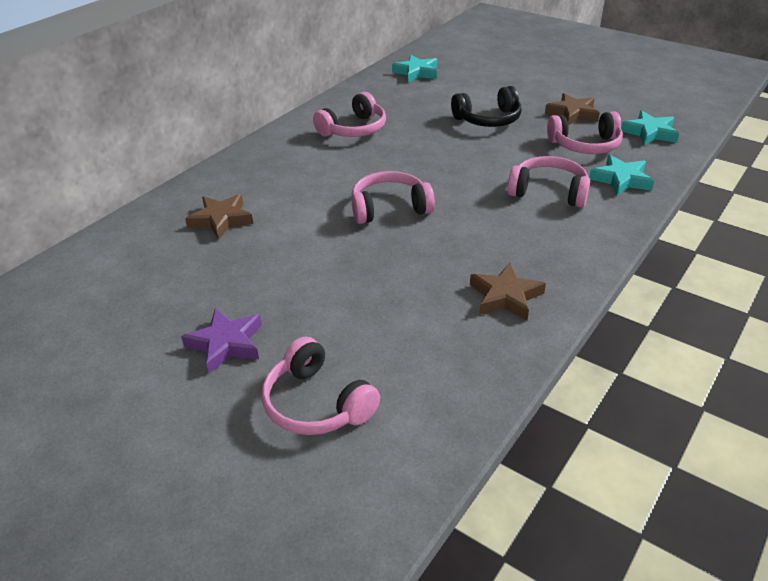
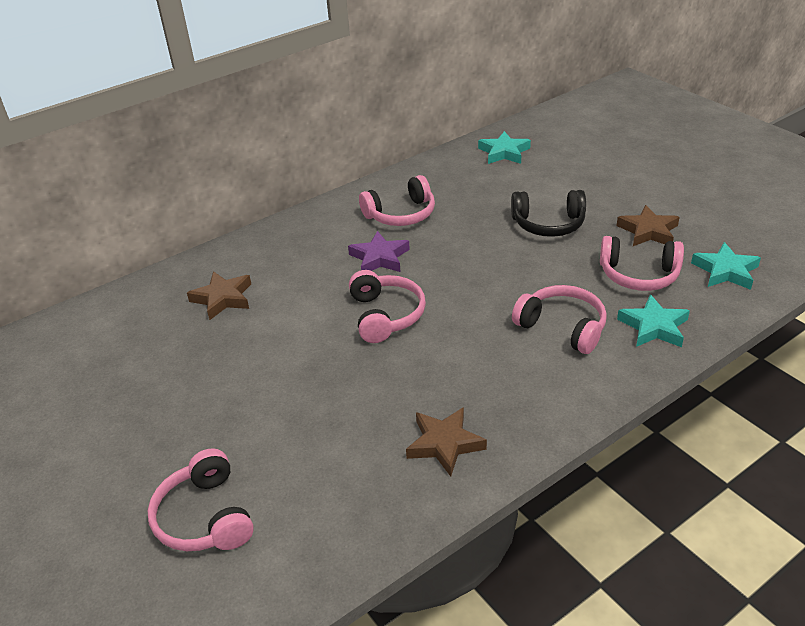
camera: 20 degrees right, 0 degrees up
(226, 344) = (160, 434): purple star -> purple star (379, 258)
(389, 208) = (386, 315): pink headphones -> pink headphones turned 75 degrees clockwise

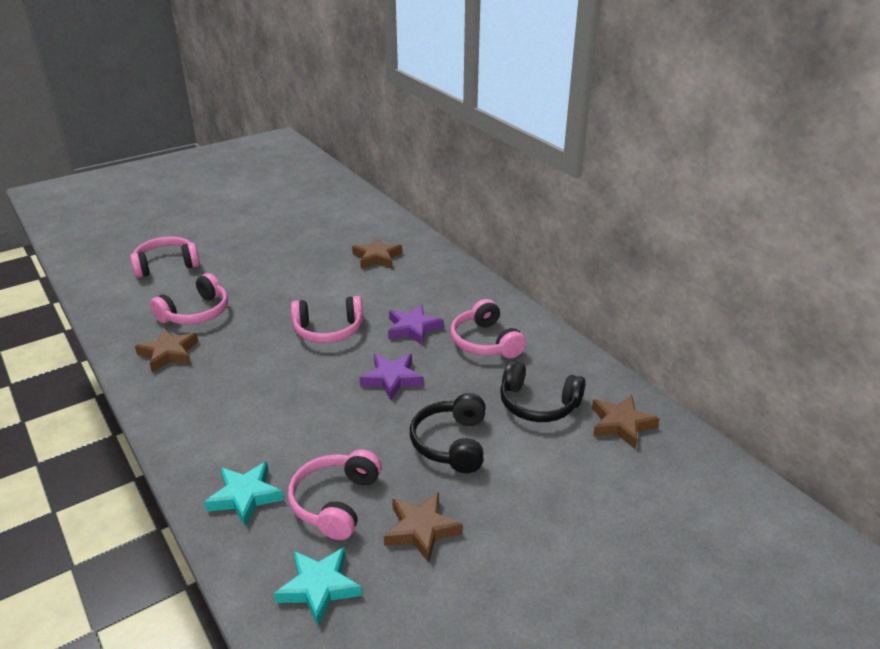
camera: 90 degrees right, 5 degrees down
(467, 263) = (392, 379): none -> purple star
(488, 186) = (538, 404): none -> black headphones
(504, 152) = (621, 424): turquoise star -> brown star
(562, 327) = (272, 430): pink headphones -> pink headphones (196, 313)

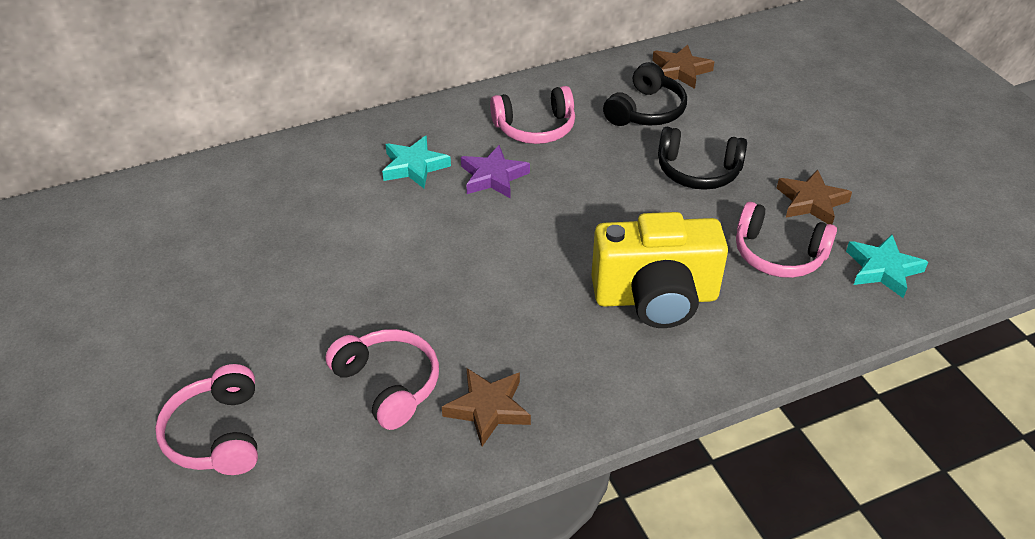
camera: 80 degrees left, 10 degrees up
(245, 496) = (770, 321): turquoise star -> turquoise star (414, 166)
(275, 424) = (655, 298): none -> yellow camera
(328, 330) = (477, 247): pink headphones -> none
(377, 257) = (310, 193): brown star -> none
(392, 379) = (588, 201): purple star -> none

